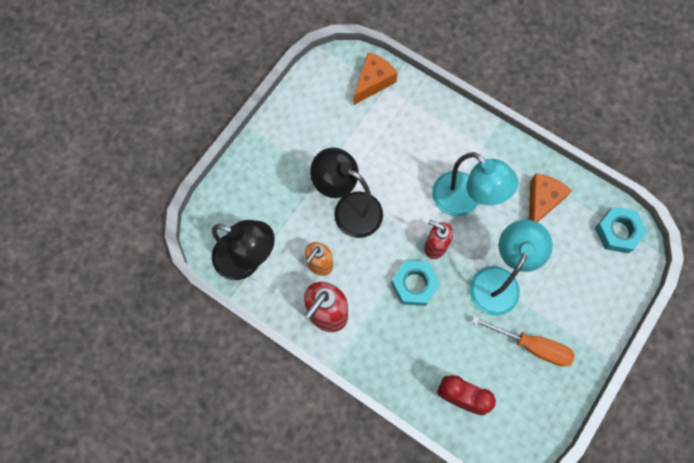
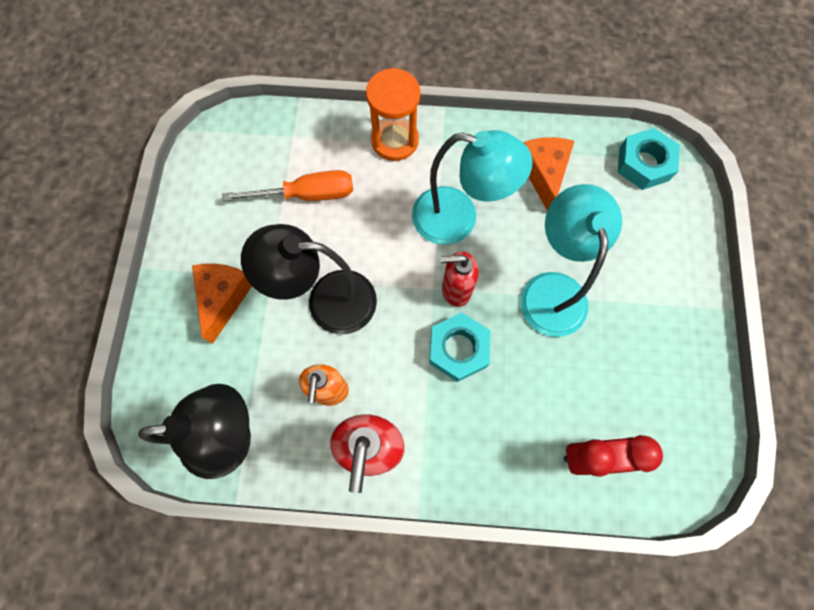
camera: 30 degrees left, 0 degrees up
(373, 82) = (273, 138): orange cheese -> orange cheese (224, 298)
(452, 125) = (395, 140): none -> orange hourglass
(532, 346) = (634, 344): orange screwdriver -> orange screwdriver (307, 194)

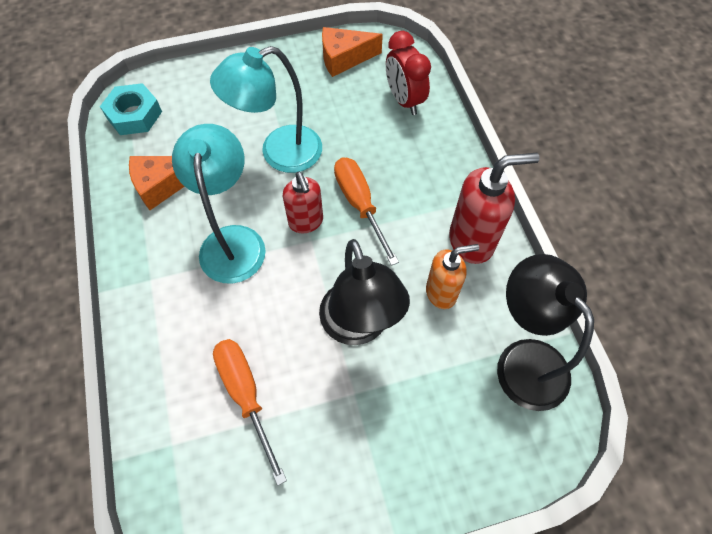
camera: 110 degrees left, 10 degrees down
(224, 298) = (395, 433): orange cheese -> orange cheese (344, 58)
(395, 140) = (154, 328): orange hourglass -> none
(458, 349) = (360, 205): turquoise nut -> orange screwdriver

